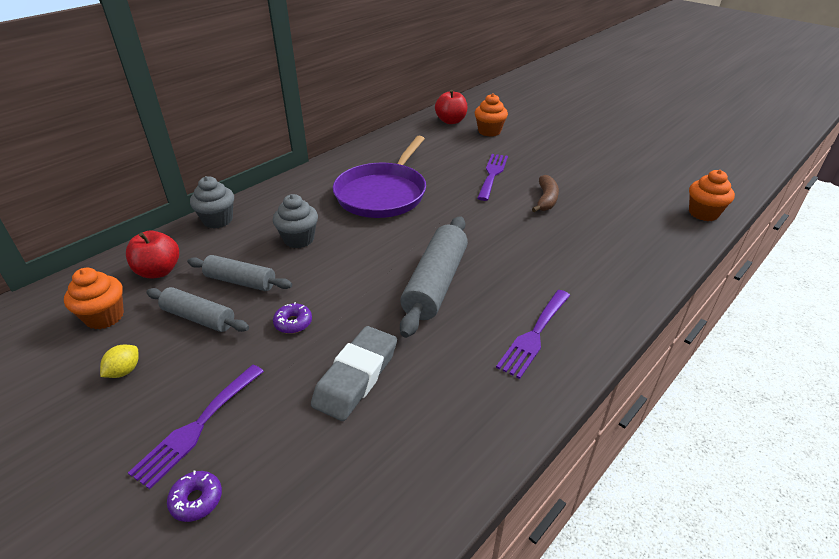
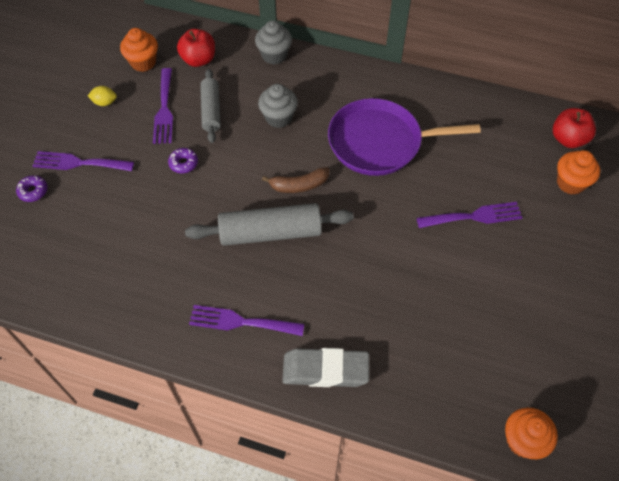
camera: 65 degrees right, 20 degrees up
(199, 318) = (164, 110): grey rolling pin -> purple fork
(356, 377) = (149, 224): grey eraser -> grey eraser (325, 370)
(546, 200) = (454, 278): brown banana -> brown banana (299, 185)

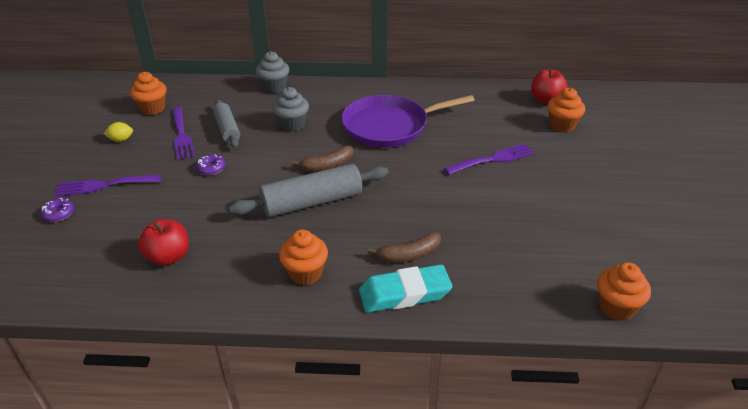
camera: 15 degrees left, 20 degrees down
(198, 60) = (205, 99): red apple -> red apple (168, 257)
(240, 322) = (305, 273): purple fork -> orange cupcake
(325, 370) = (404, 293): grey eraser -> turquoise eraser
(344, 324) = (409, 255): none -> brown banana

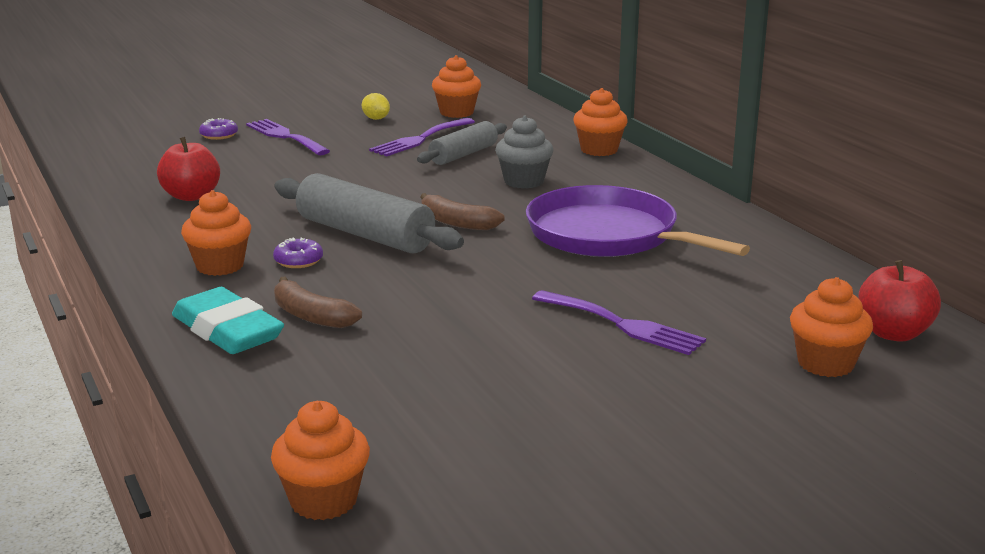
camera: 60 degrees right, 15 degrees down
(211, 169) = (372, 169): purple donut -> purple donut (298, 261)
(274, 87) = (599, 150): grey cupcake -> orange cupcake

